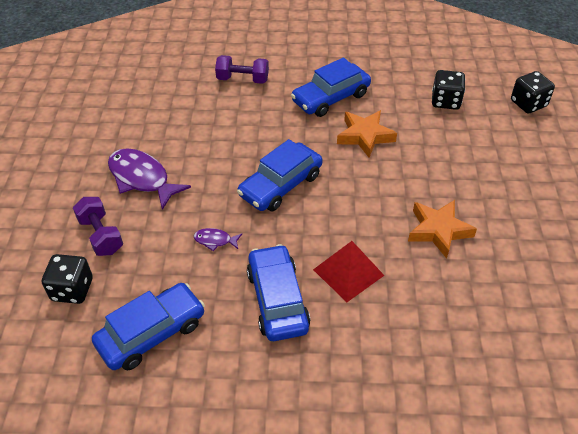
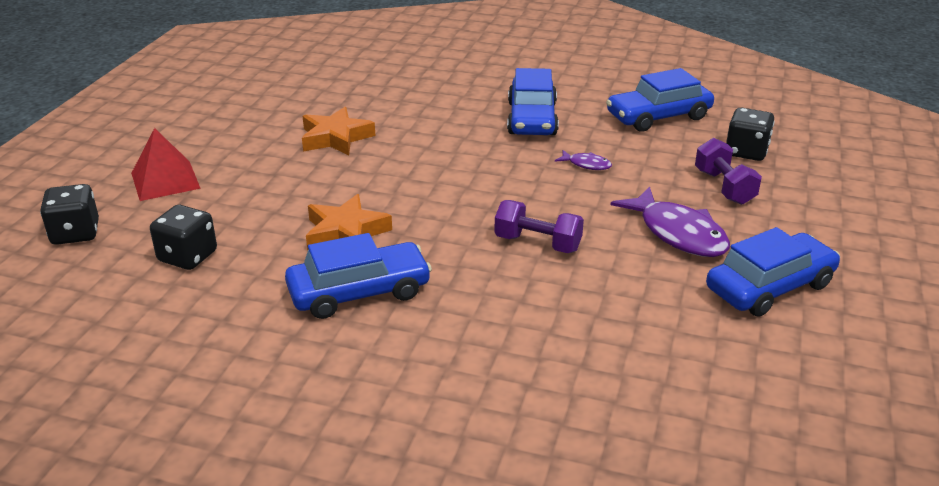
camera: 165 degrees left, 15 degrees down
(242, 79) = (496, 351): purple dumbbell -> purple dumbbell (537, 243)
(280, 185) = (491, 199): blue car -> blue car (770, 287)
(348, 272) = (452, 125): red pyramid -> red pyramid (165, 180)

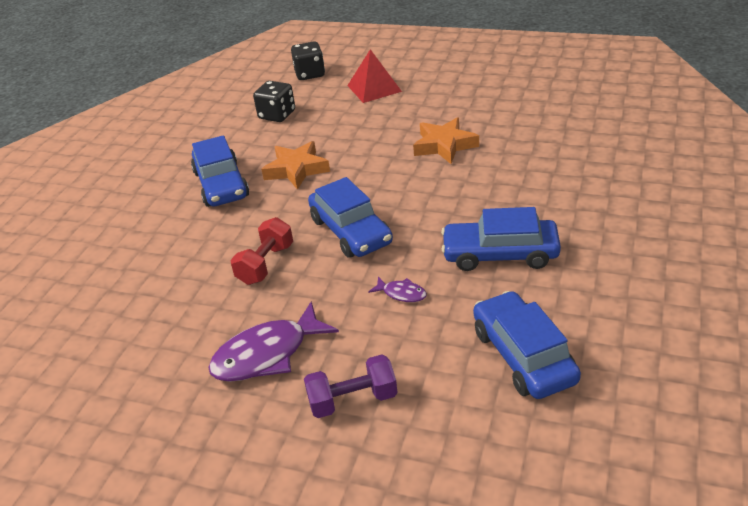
camera: 95 degrees right, 5 degrees up
(537, 243) = (266, 264): purple dumbbell -> red dumbbell
(586, 164) = (401, 293): purple fish -> purple fish turned 90 degrees counterclockwise
(746, 152) = (437, 432): black dice -> none
(770, 287) = (167, 413): blue car -> blue car (350, 231)

